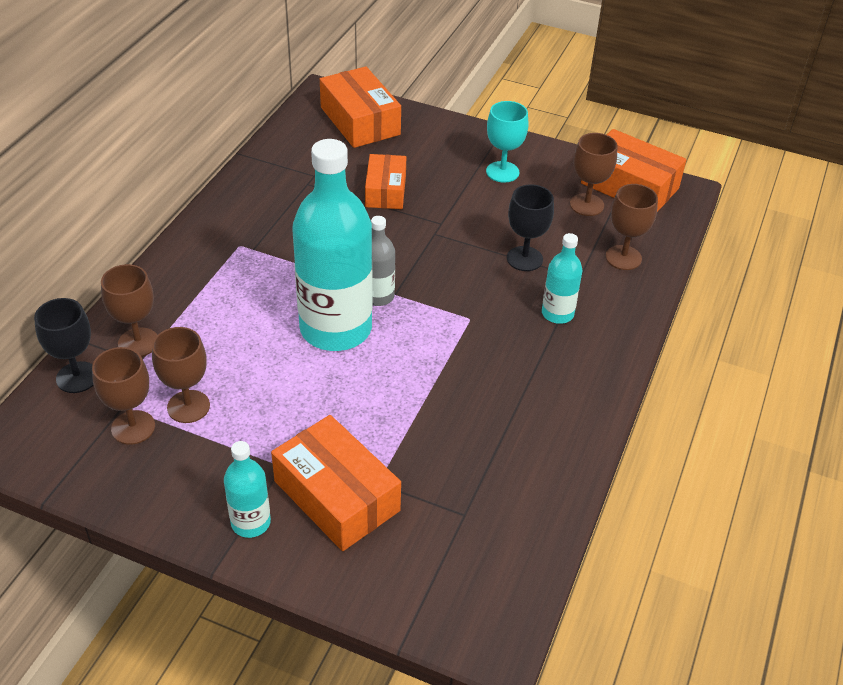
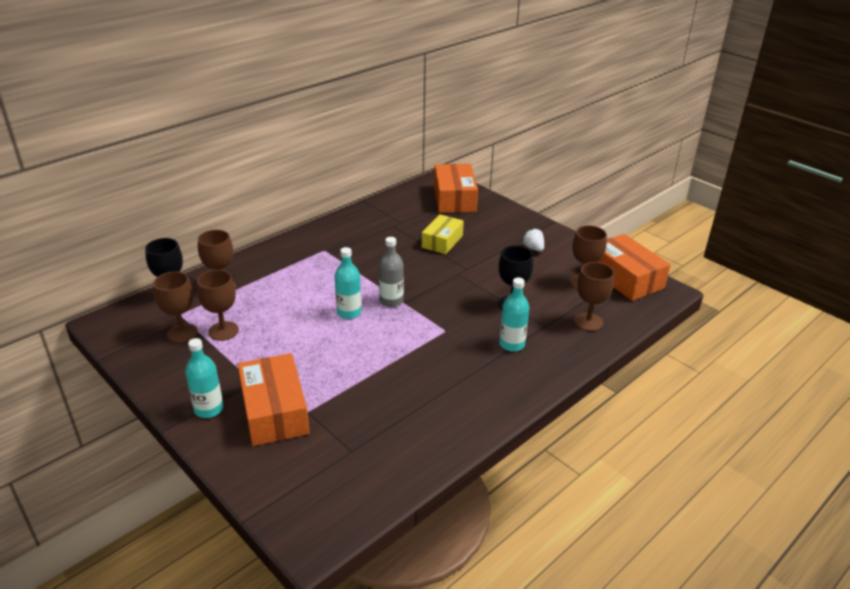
camera: 25 degrees right, 10 degrees down
(336, 329) = (349, 312): turquoise bottle -> turquoise bottle, size x0.47
(385, 191) = (442, 241): orange box -> yellow box
(502, 172) = (533, 248): turquoise goblet -> white strawberry

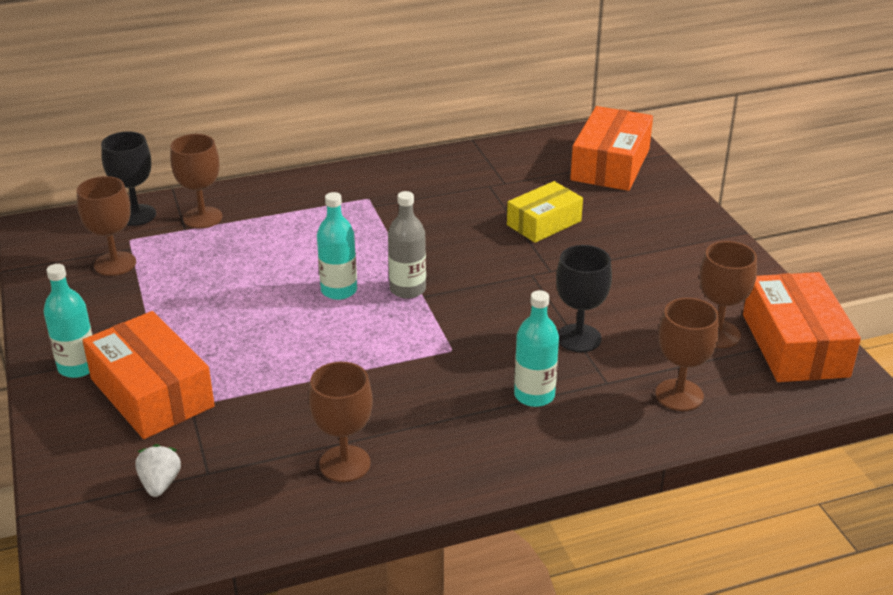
camera: 25 degrees right, 0 degrees up
(223, 331) = (164, 274): brown goblet -> brown goblet (345, 464)
(274, 411) = (152, 392): orange box -> orange box turned 45 degrees counterclockwise
(533, 248) = (677, 265): white strawberry -> white strawberry (160, 484)

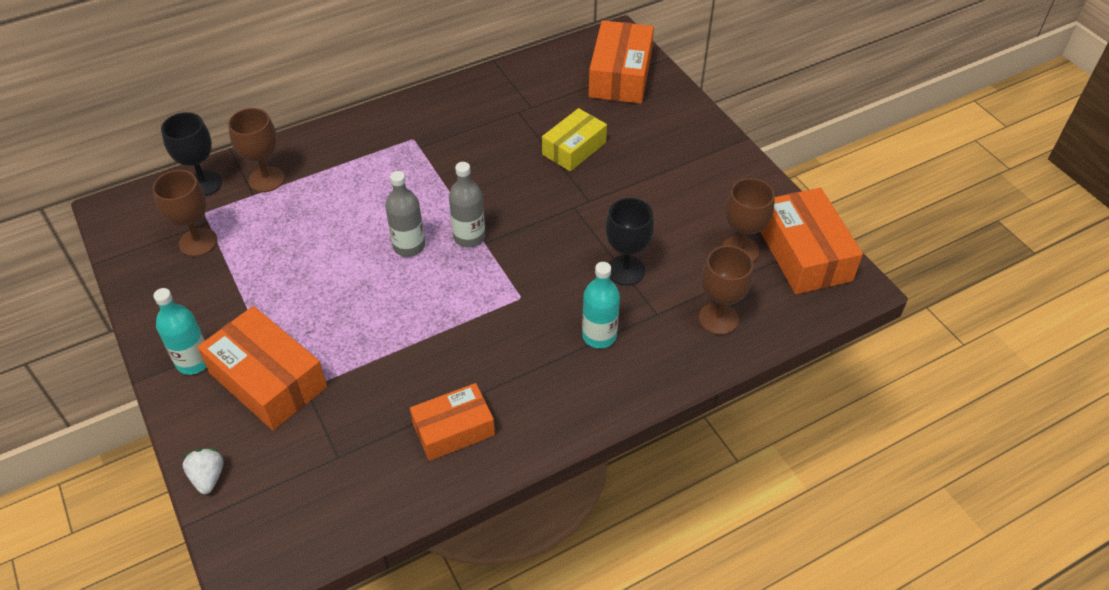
camera: 10 degrees left, 15 degrees up
(160, 484) = (299, 474): white strawberry -> white strawberry (208, 477)
(339, 290) = (409, 246): turquoise bottle -> grey bottle
(345, 464) = (453, 429): brown goblet -> orange box

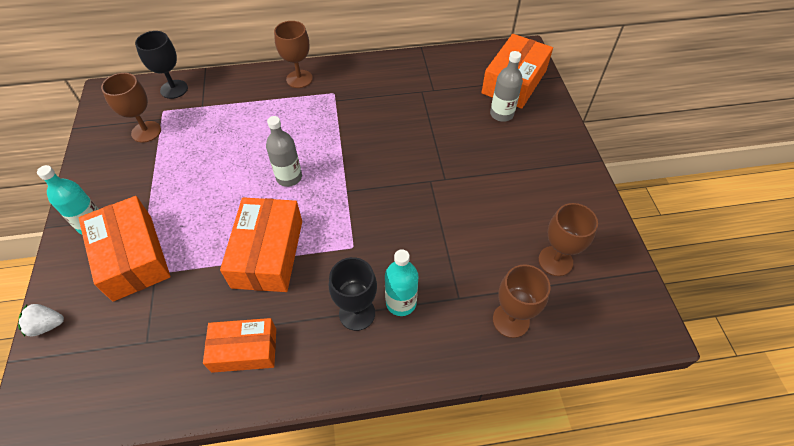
camera: 20 degrees right, 5 degrees up
(208, 477) = (47, 325): white strawberry -> white strawberry turned 105 degrees counterclockwise
(266, 179) = (217, 97): brown goblet -> brown goblet (299, 79)
(469, 237) = (337, 183): grey bottle -> grey bottle (501, 114)
(574, 148) = (451, 132): yellow box -> none
(626, 270) = (449, 249): black goblet -> black goblet (357, 313)
(804, 253) = (613, 281): orange box -> orange box (268, 253)

